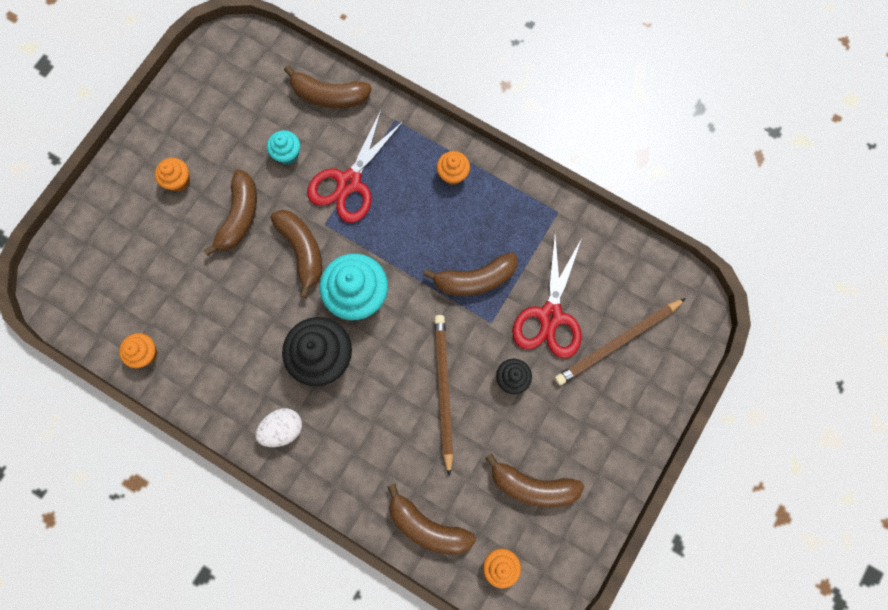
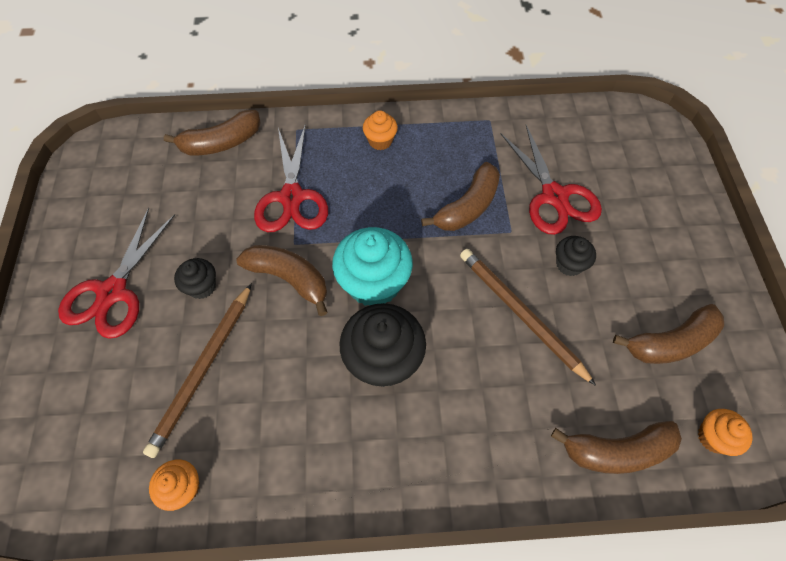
camera: 35 degrees left, 15 degrees down
(178, 181) = (112, 293): orange cupcake -> red scissors
(239, 216) = (202, 287): brown banana -> black cupcake
(283, 429) = (396, 460): white egg -> none
(287, 154) = (214, 207): turquoise cupcake -> none
(617, 342) = (624, 183): brown pencil -> brown pencil (203, 370)

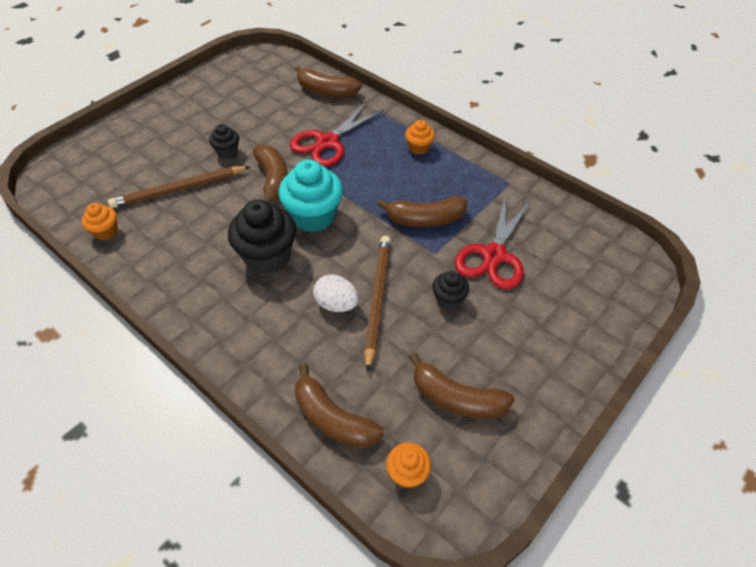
camera: 45 degrees right, 10 degrees down
(112, 293) = (186, 125): red scissors -> none
(496, 349) = (336, 304): none -> white egg

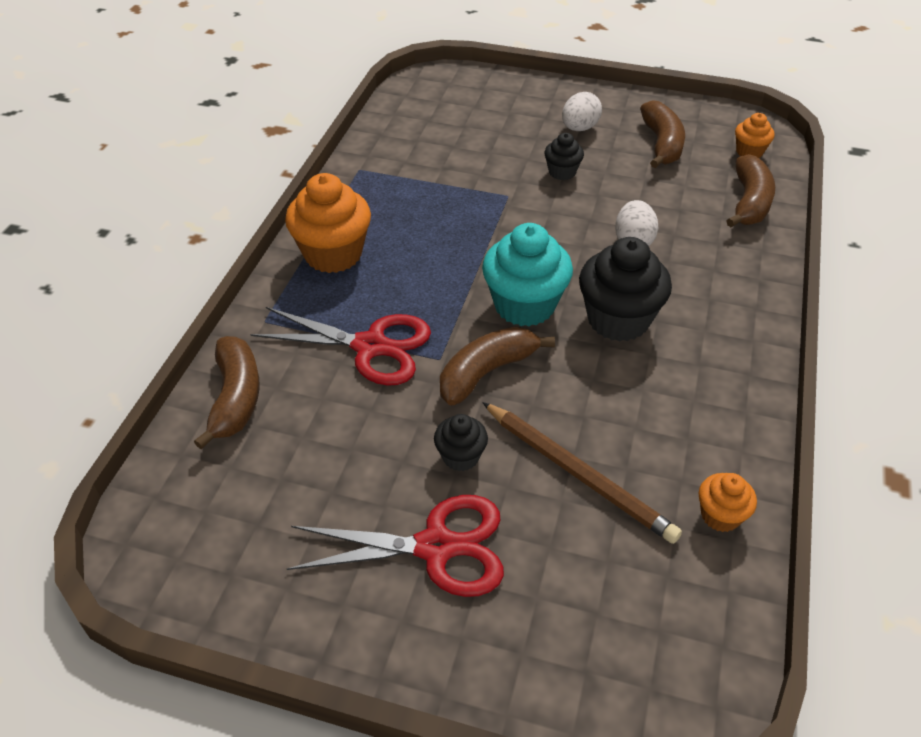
camera: 115 degrees left, 5 degrees down
(377, 299) = (602, 216): brown pencil -> none
(418, 148) = (333, 254): orange cupcake -> orange cupcake, size x1.91
(425, 219) = (463, 214): brown banana -> none
(494, 256) = (482, 157): red scissors -> red scissors (436, 547)
(511, 343) = (579, 128): none -> white egg

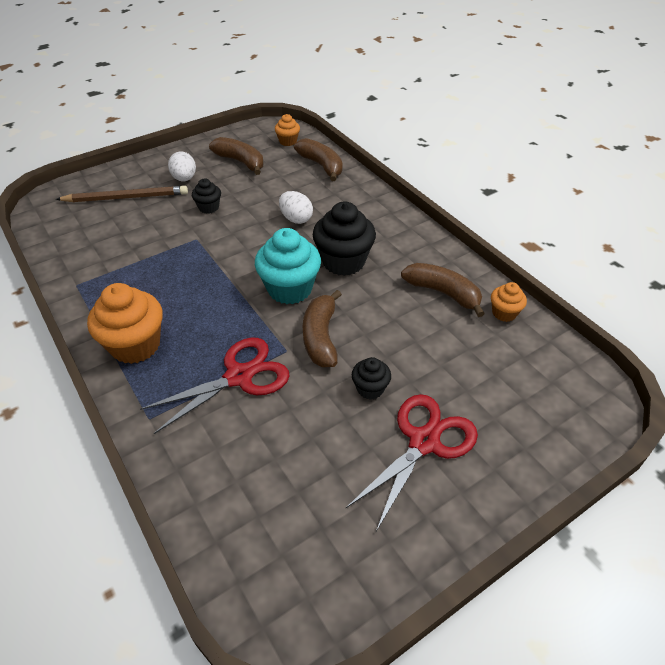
camera: 50 degrees left, 0 degrees up
(236, 398) = (200, 477): brown banana -> brown banana (443, 293)
(579, 474) = (430, 347): brown pencil -> brown pencil (126, 197)

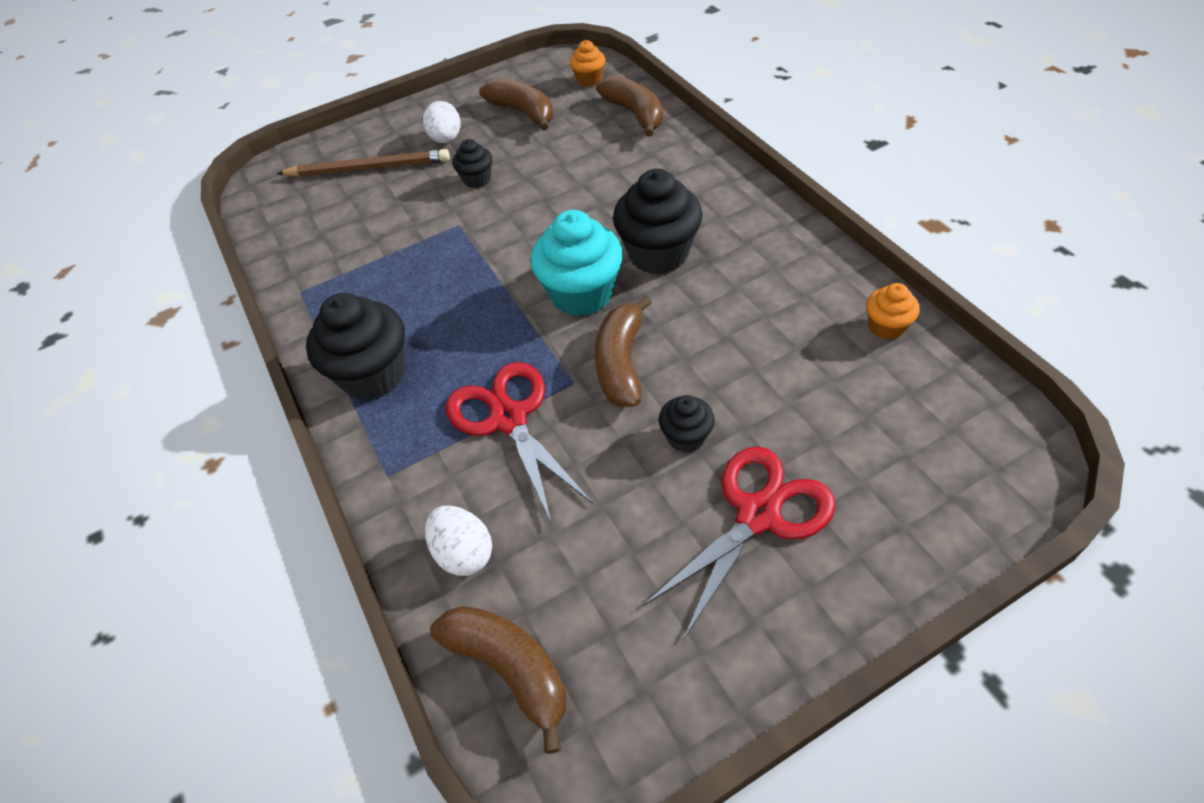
camera: 10 degrees right, 5 degrees up
(135, 345) = (373, 374): orange cupcake -> black cupcake
(239, 376) = (508, 418): red scissors -> red scissors turned 90 degrees counterclockwise
(296, 219) = (595, 193): white egg -> white egg (464, 553)
(443, 293) = (798, 298): brown banana -> brown banana (510, 668)

